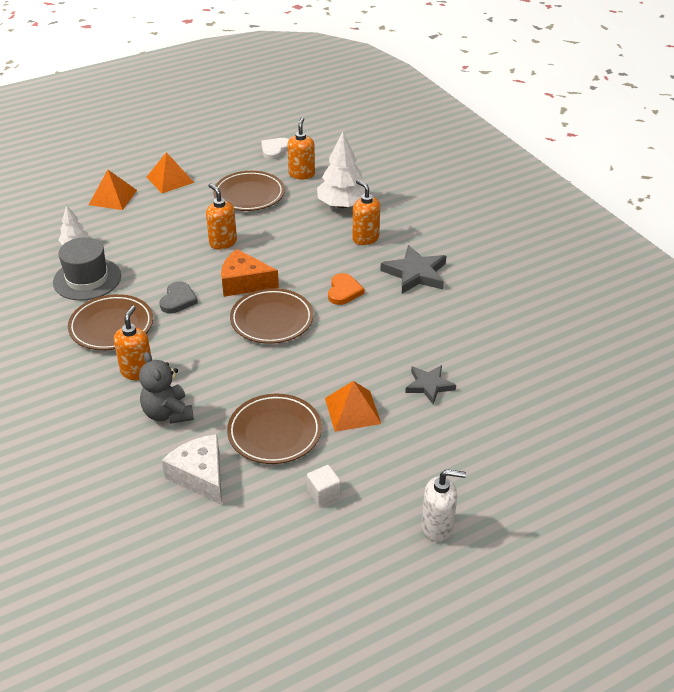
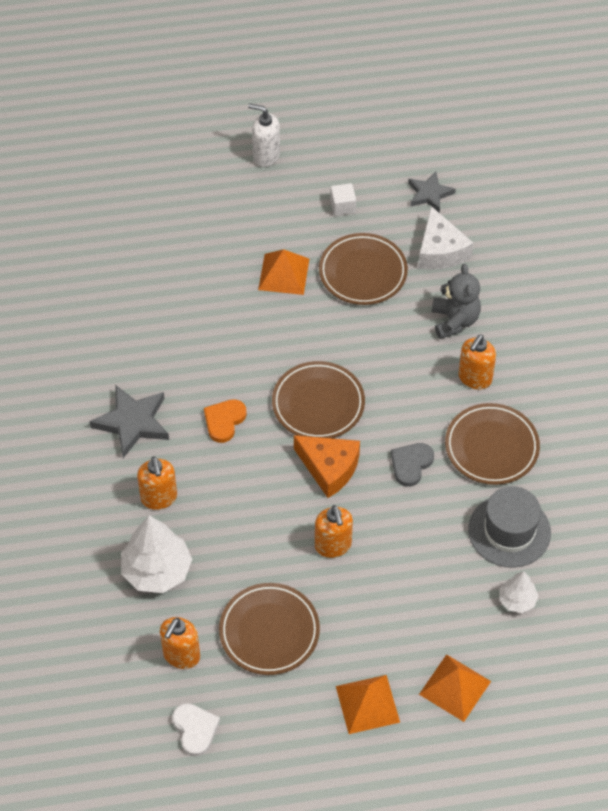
camera: 160 degrees left, 15 degrees up
(275, 150) = (195, 729): white heart -> white heart turned 75 degrees counterclockwise
(429, 385) = (200, 279): grey star -> grey star (429, 194)

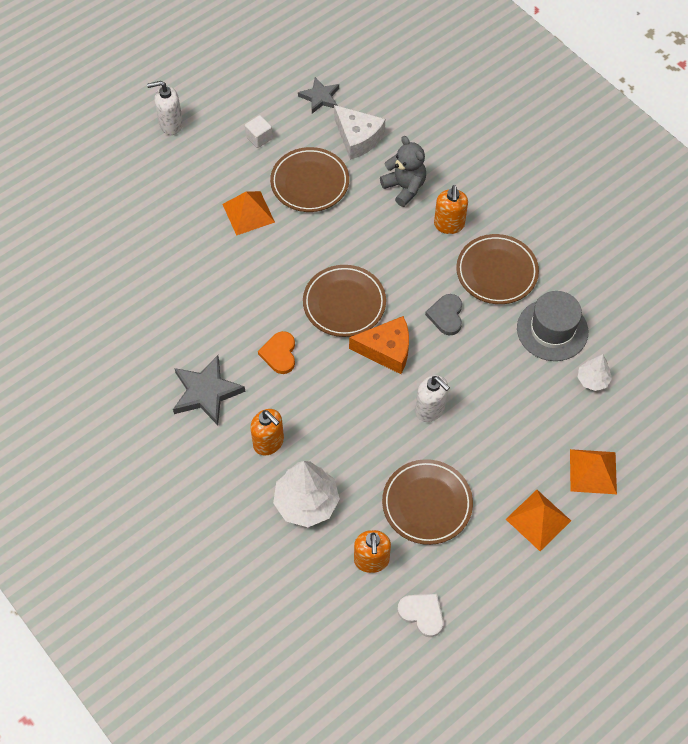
camera: 30 degrees left, 5 degrees up
(333, 545) = (430, 409): orange soap dispenser -> white soap dispenser

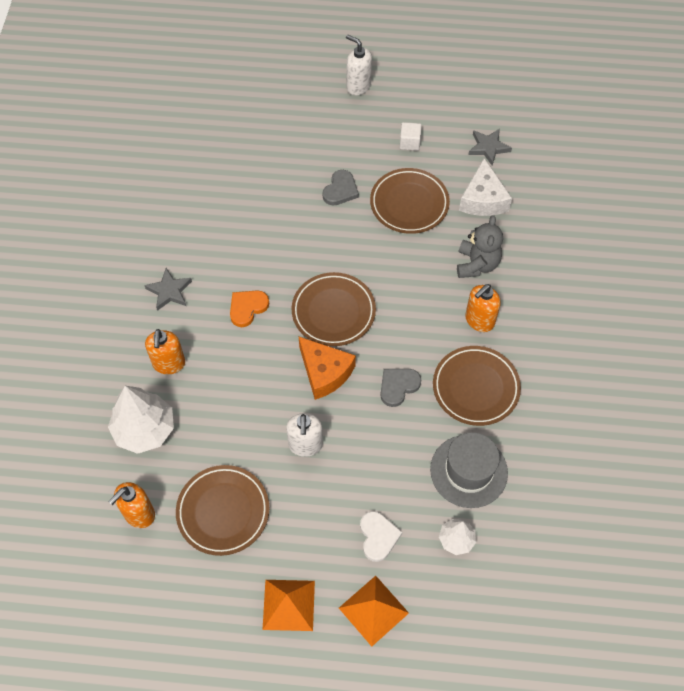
camera: 45 degrees right, 0 degrees up
(206, 392) = (169, 291): grey star -> grey star, size x0.66
(248, 213) = (340, 190): orange pyramid -> grey heart
(422, 614) = (127, 588): white heart -> white heart (378, 536)

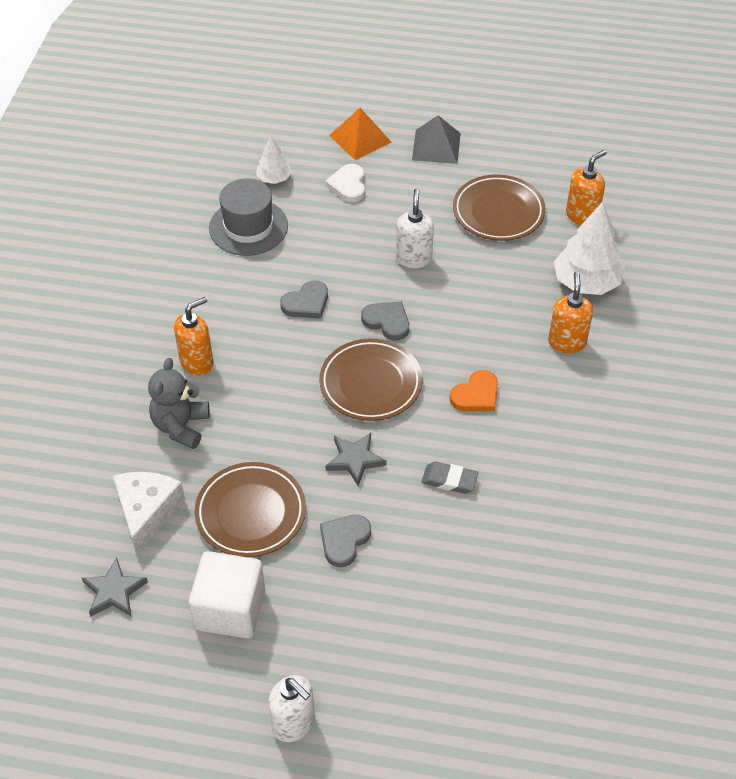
camera: 175 degrees left, 10 degrees down
(169, 291) = (575, 421): grey star -> grey star (355, 460)
(268, 237) = (449, 480): none -> grey eraser
(289, 604) = (436, 146): orange pyramid -> grey pyramid
(325, 372) = (387, 322): orange cheese -> grey heart
(409, 142) = (230, 609): white cube -> white cube, size x1.98
(475, 388) = (221, 296): brown plate -> none

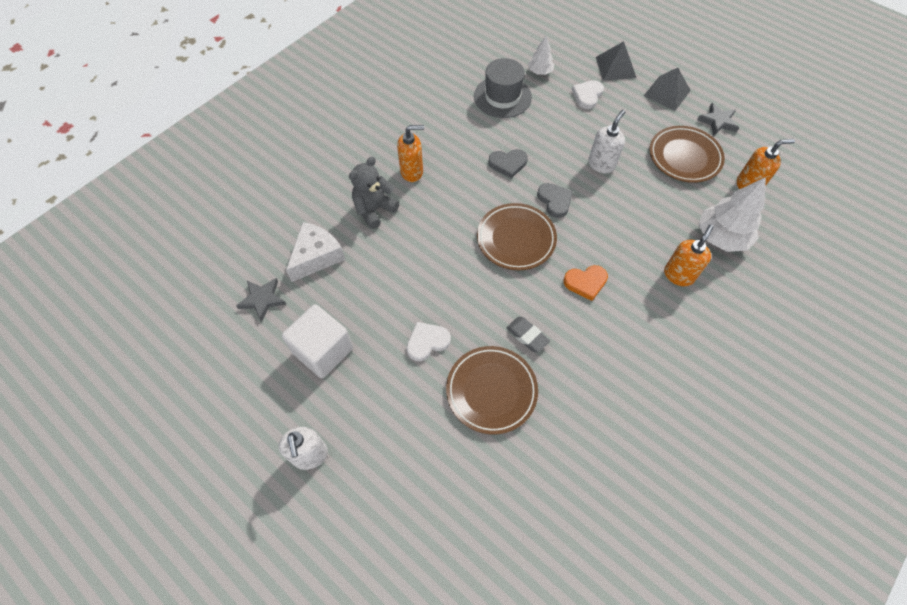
camera: 30 degrees right, 10 degrees up
(251, 513) = (379, 290): brown plate -> brown plate (491, 391)
(344, 540) = (427, 342): grey heart -> white heart
(355, 460) = (471, 288): grey star -> grey star (717, 121)
(360, 138) = (615, 67): orange pyramid -> grey pyramid

